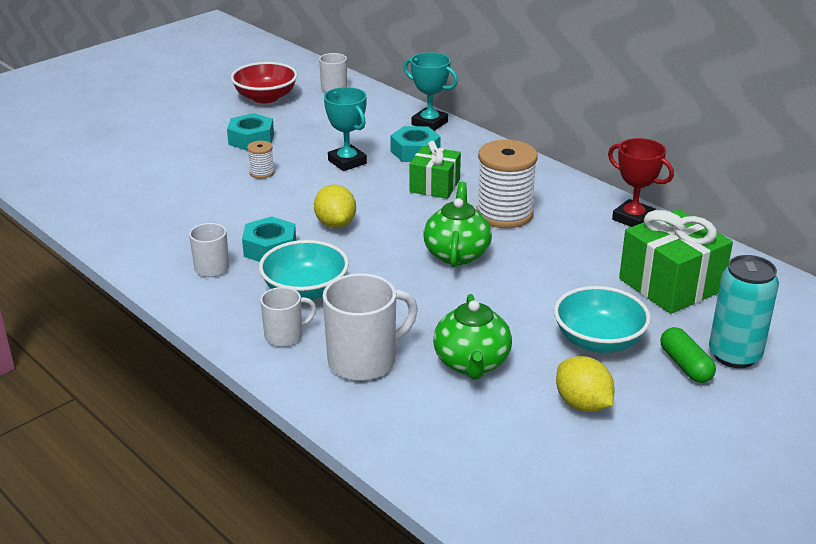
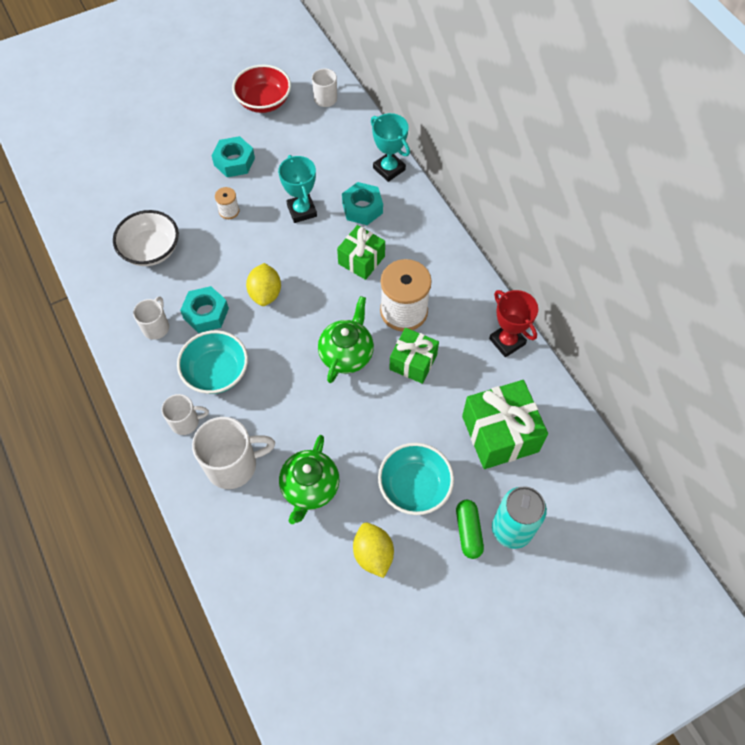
camera: 15 degrees right, 30 degrees up
(179, 212) = (151, 250): none -> white bowl
(537, 248) = (413, 362): none -> green gift

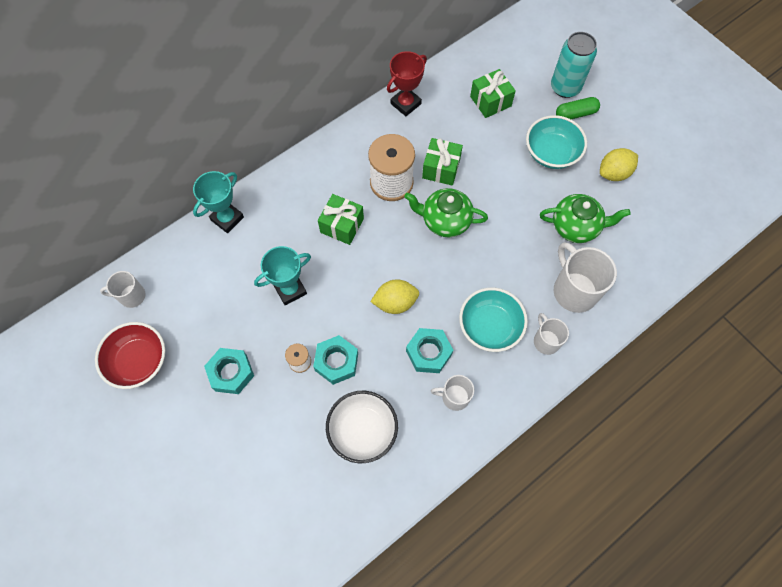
camera: 100 degrees left, 5 degrees up
(362, 208) = (280, 234): turquoise nut -> turquoise nut (336, 362)
(500, 434) = (490, 101): green gift -> green gift, size x0.63

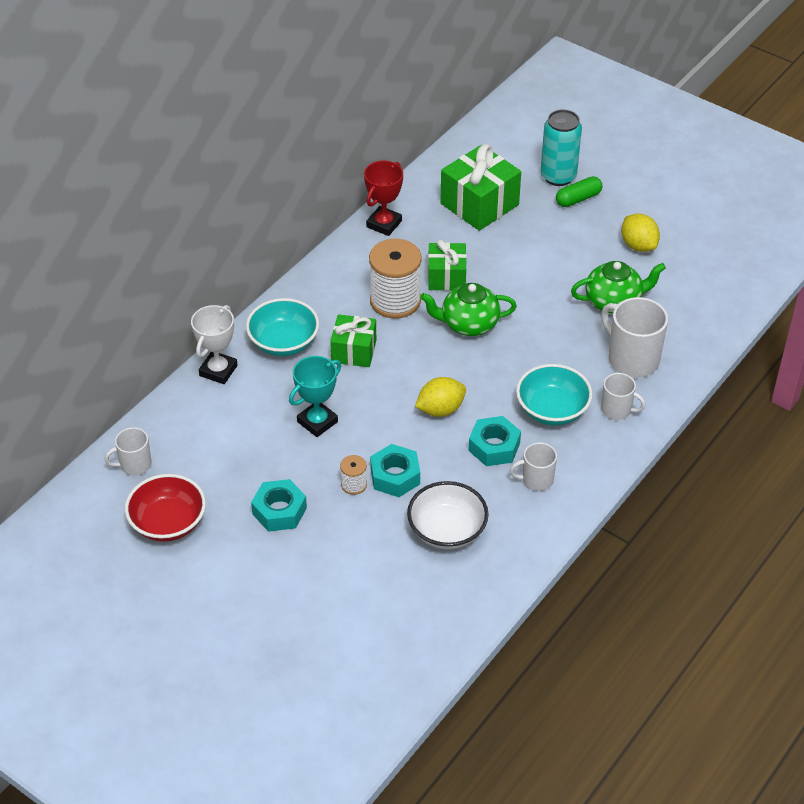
camera: 15 degrees left, 20 degrees down
(227, 218) = (218, 370): turquoise trophy -> white trophy
(490, 101) = (479, 204): green gift -> green gift, size x1.58
(546, 341) = (617, 410): white mug -> white mug turned 150 degrees clockwise
(551, 153) = (564, 240): turquoise bowl -> turquoise bowl (284, 342)
(614, 173) = (638, 245): yellow lemon -> yellow lemon turned 75 degrees counterclockwise

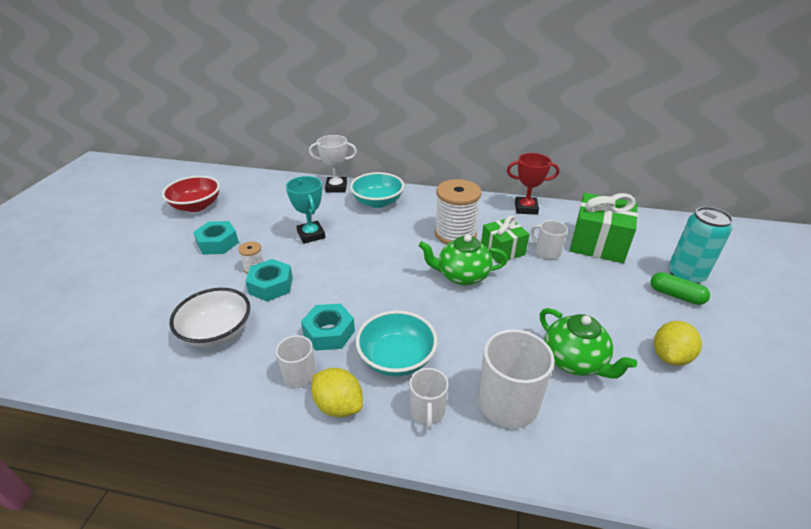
camera: 65 degrees right, 10 degrees down
(134, 465) = (242, 183): white mug -> white mug (547, 252)
(317, 422) = (311, 235): turquoise trophy -> turquoise trophy turned 45 degrees clockwise
(354, 351) = (390, 231): green gift -> none
(440, 409) = (356, 288): yellow lemon -> yellow lemon (338, 405)
(468, 324) = (462, 276): green teapot -> green teapot turned 60 degrees counterclockwise

